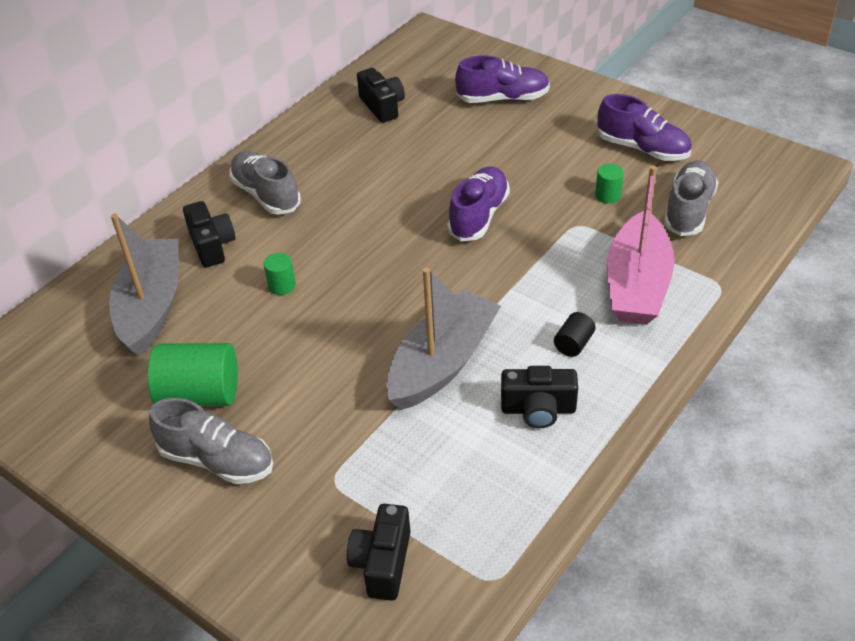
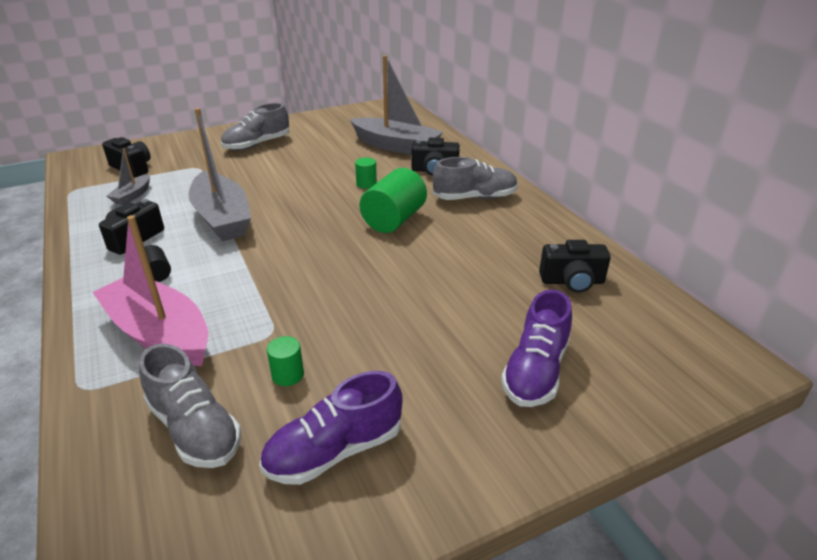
camera: 115 degrees right, 10 degrees down
(199, 394) = (307, 147): green cylinder -> green cylinder (394, 220)
(455, 491) = (133, 195): none -> grey boat
(479, 216) = (348, 282): purple shoe -> none

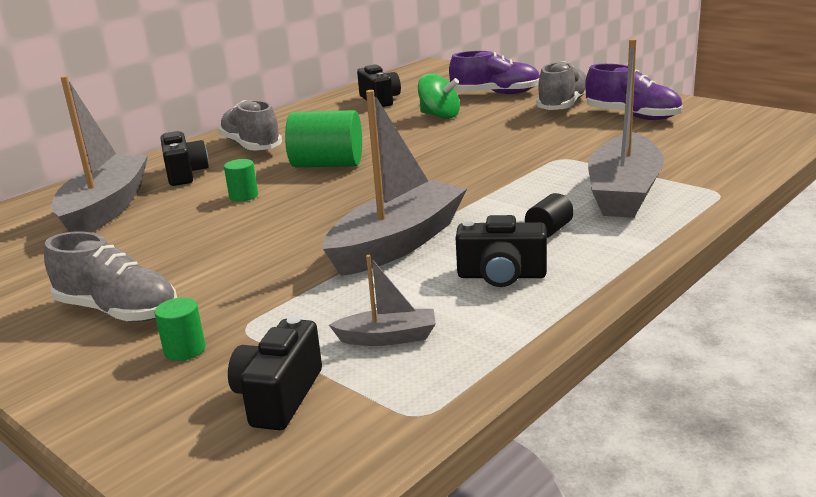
camera: 110 degrees left, 10 degrees down
(159, 334) = (624, 192): pink boat -> grey boat
(195, 429) = (681, 148): grey shoe -> grey shoe (563, 105)
(288, 375) = (595, 141): green cylinder -> green cylinder (185, 350)
(476, 303) = (439, 116): none -> green spinning top

